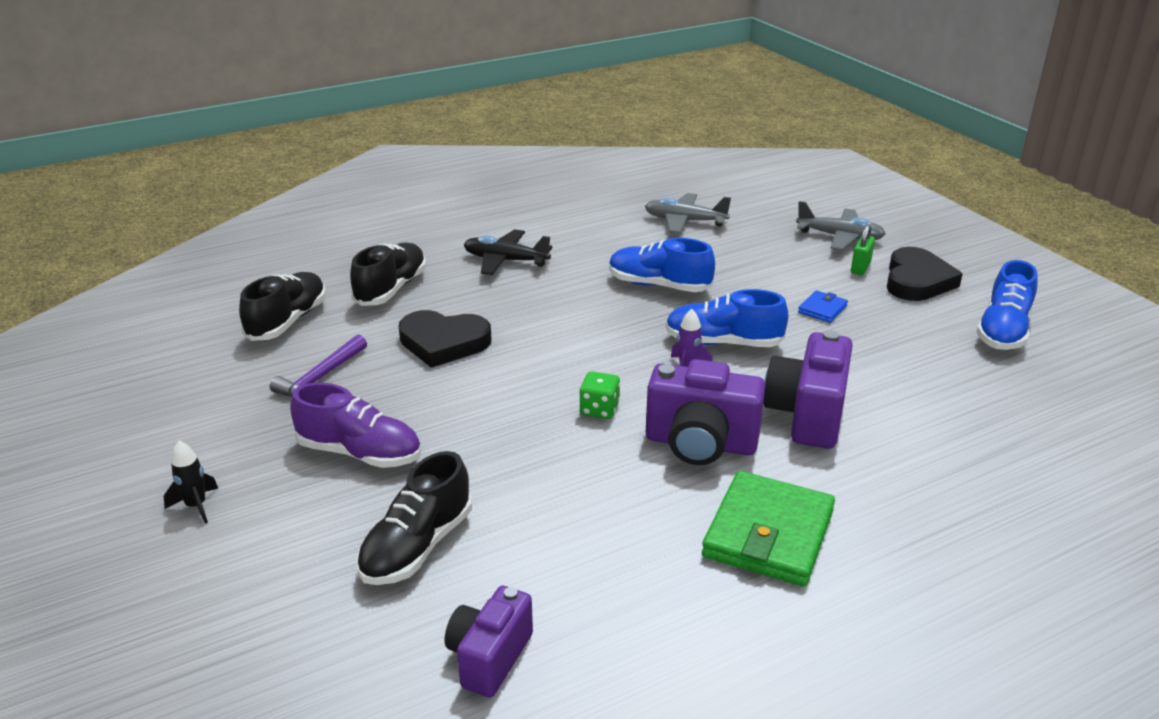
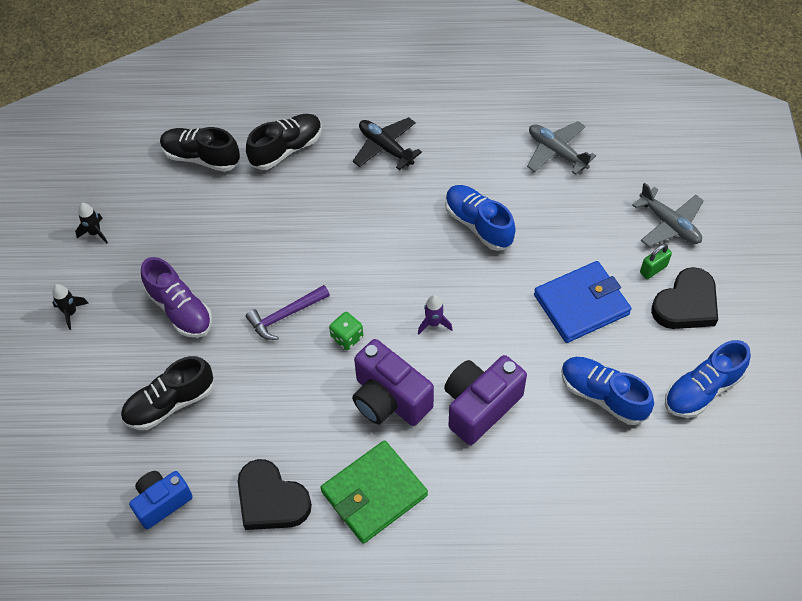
camera: 30 degrees right, 25 degrees up
(183, 421) = (95, 233): none -> black rocket
(287, 321) = (201, 157): black shoe -> black shoe turned 120 degrees counterclockwise
(321, 378) = (193, 227): purple hammer -> purple hammer (285, 315)
(443, 343) = (288, 224): black heart -> black heart (271, 500)
(489, 657) = (162, 502): purple camera -> blue camera
(723, 342) = (478, 308): blue shoe -> blue shoe (602, 396)
(822, 309) = (581, 304): blue wallet -> blue wallet, size x2.17

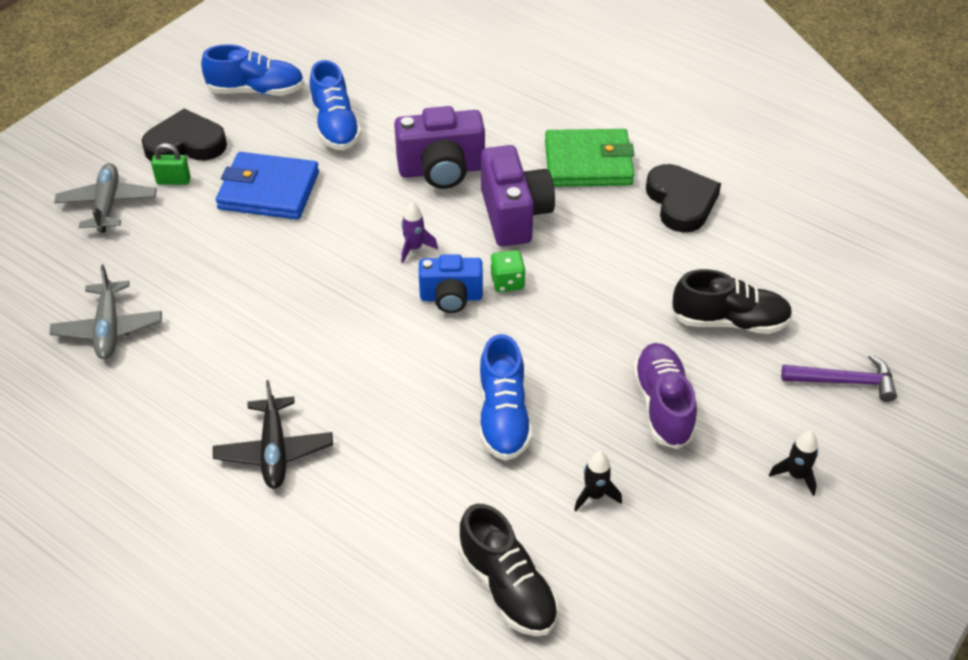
camera: 145 degrees left, 10 degrees down
(95, 233) = (715, 563): black rocket -> black rocket (595, 495)
(162, 502) = (784, 249): blue camera -> blue camera (451, 297)
(285, 315) = (552, 335): purple hammer -> purple hammer (844, 381)
(286, 149) = (390, 527): black shoe -> none
(478, 224) = (274, 307): blue shoe -> blue shoe (503, 416)

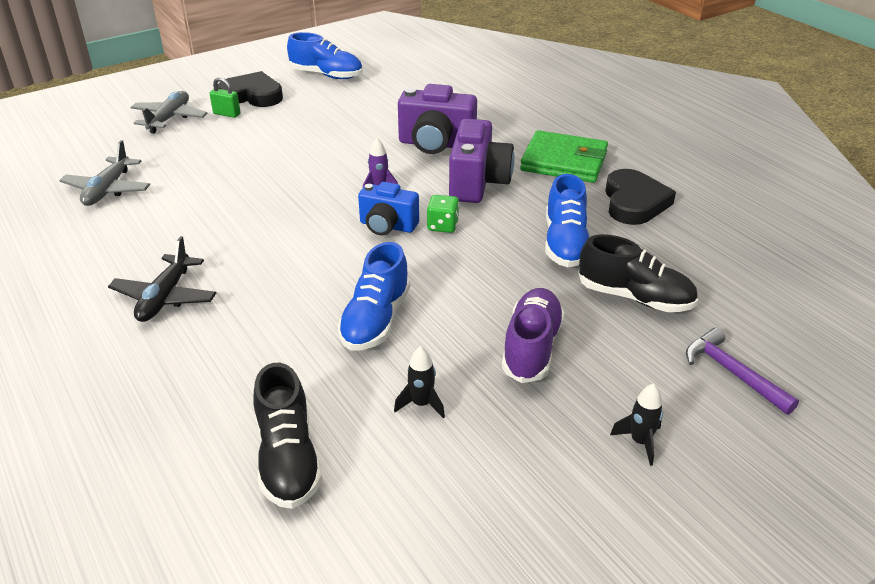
camera: 20 degrees right, 10 degrees down
(269, 190) = (291, 132): blue wallet -> none
(335, 126) = (370, 104): blue shoe -> blue shoe (565, 243)
(844, 381) = (732, 373): purple hammer -> purple hammer turned 150 degrees counterclockwise

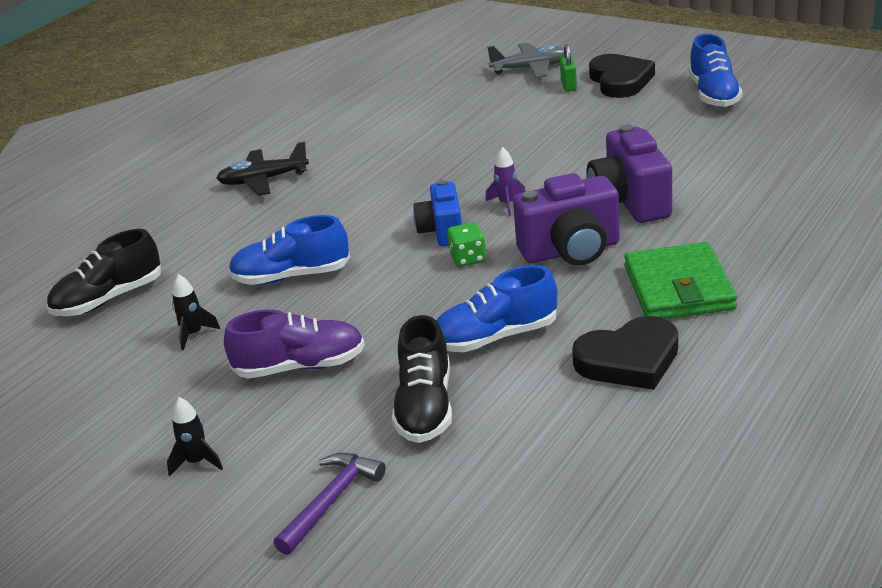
camera: 70 degrees right, 5 degrees down
(108, 190) = (390, 97): grey plane -> none

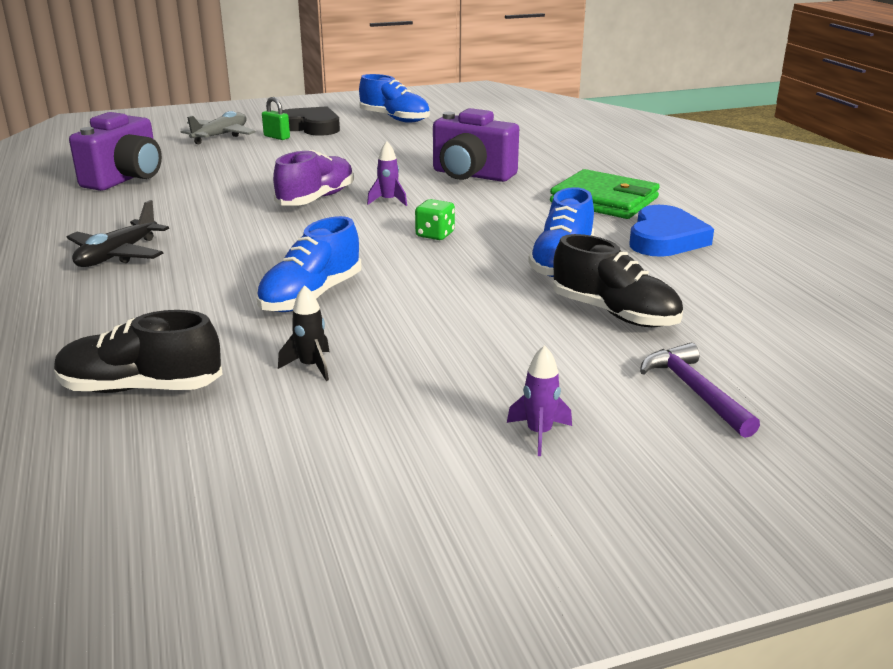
camera: 55 degrees left, 5 degrees down
(108, 299) = (141, 388): black shoe -> black shoe turned 90 degrees clockwise
(197, 462) = (539, 434): black rocket -> purple rocket
(300, 366) = (465, 339): purple shoe -> purple shoe (316, 199)
(442, 231) = (376, 229): blue camera -> none
(571, 251) = (496, 207): purple camera -> purple camera (126, 179)
(629, 360) = (665, 239): black heart -> blue heart

